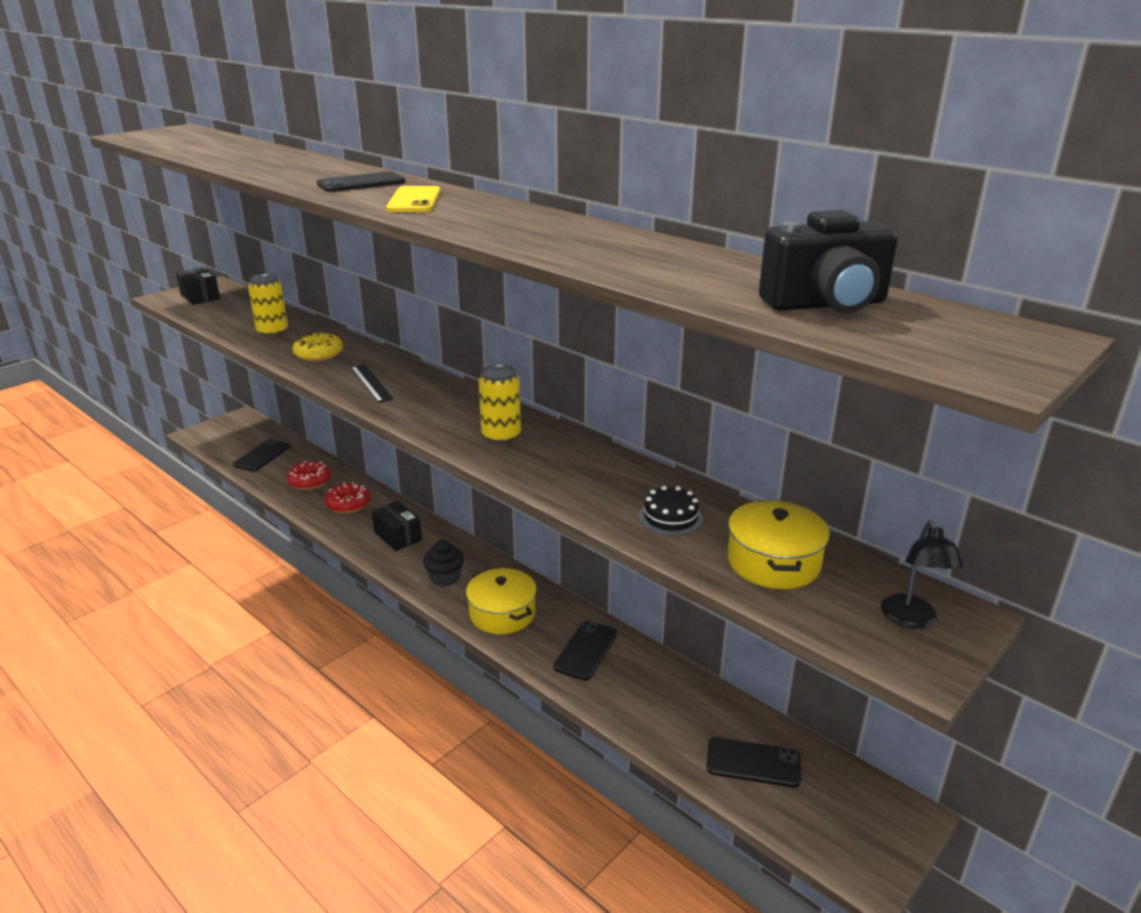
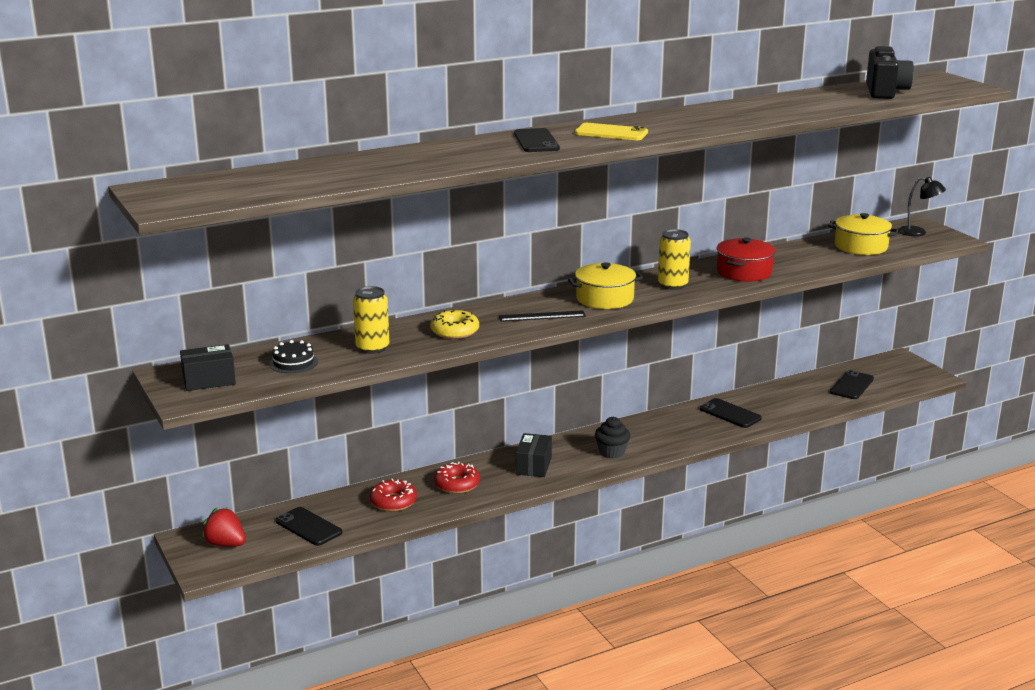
camera: 70 degrees left, 5 degrees down
(232, 432) = (225, 544): none -> red strawberry
(398, 536) = (533, 466): black box -> black box turned 60 degrees counterclockwise
(502, 613) = (672, 436): yellow pot -> yellow pot (604, 298)
(579, 476) = (744, 272): none -> red pot
(670, 517) = (806, 259): black cake -> black cake (293, 363)

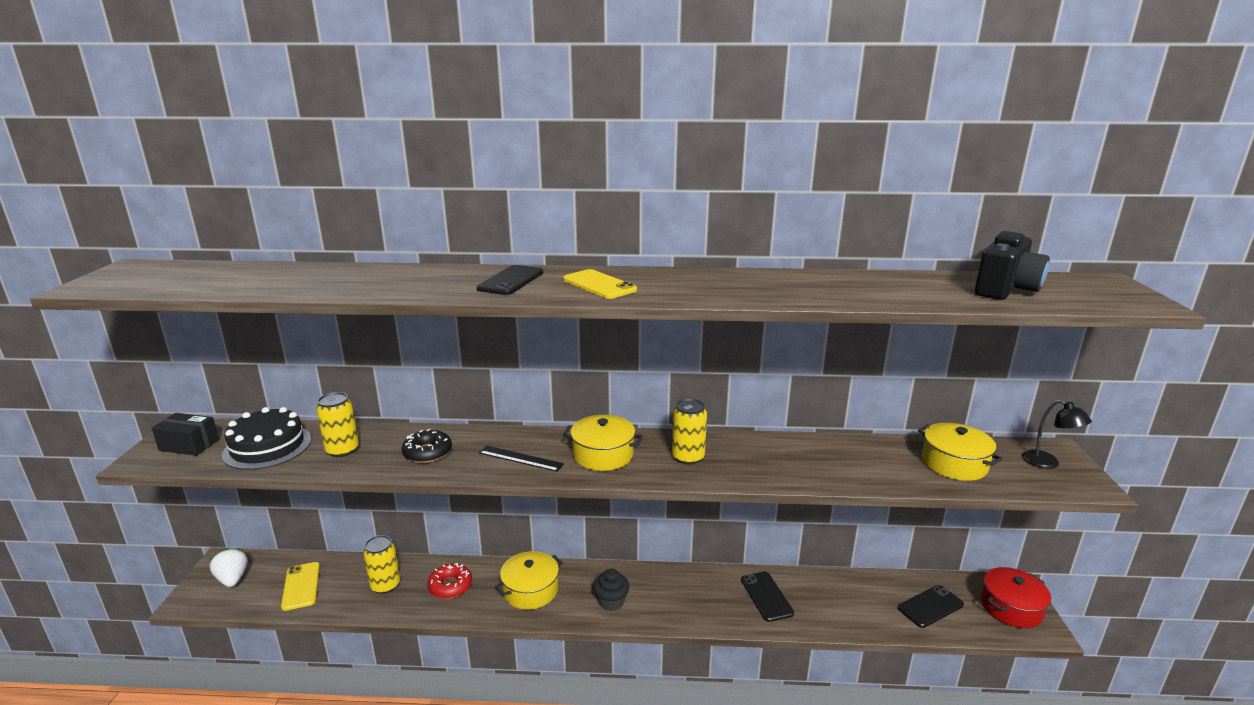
camera: 30 degrees right, 0 degrees up
(225, 544) = (232, 579): red strawberry -> white strawberry
(293, 363) = (267, 446): black cake -> black cake, size x1.81
(308, 527) = (301, 586): black phone -> yellow phone
(393, 502) = (385, 585): red donut -> yellow can
(454, 331) = (427, 453): yellow donut -> black donut
(533, 466) = (530, 590): black box -> yellow pot
(744, 272) = (781, 462): red pot -> red pot (1011, 608)

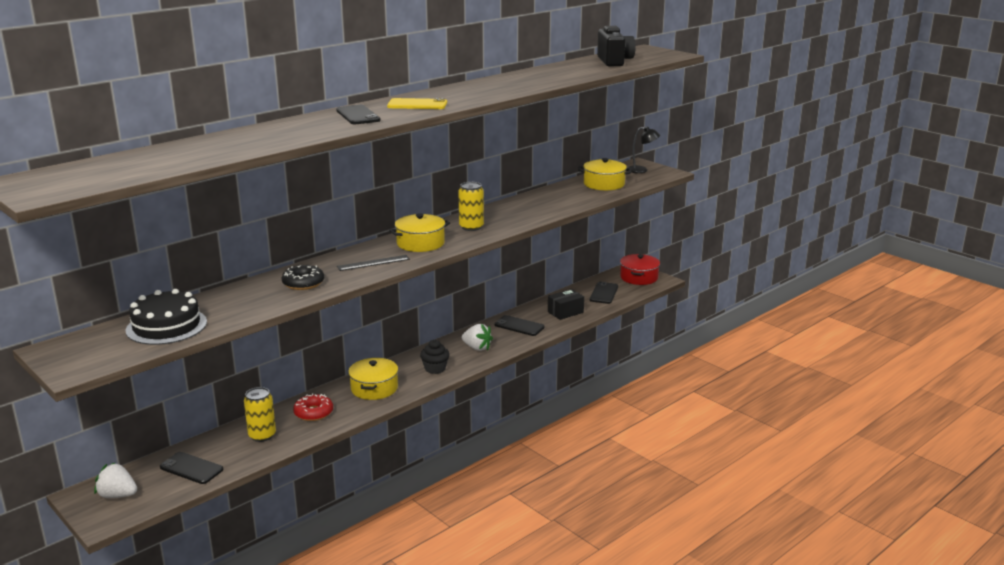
camera: 45 degrees left, 0 degrees up
(189, 445) = (90, 351): black box -> black box (565, 312)
(301, 586) = (191, 468): yellow phone -> black phone
(342, 450) = (235, 305): yellow can -> none
(685, 600) = (477, 348): none -> white strawberry

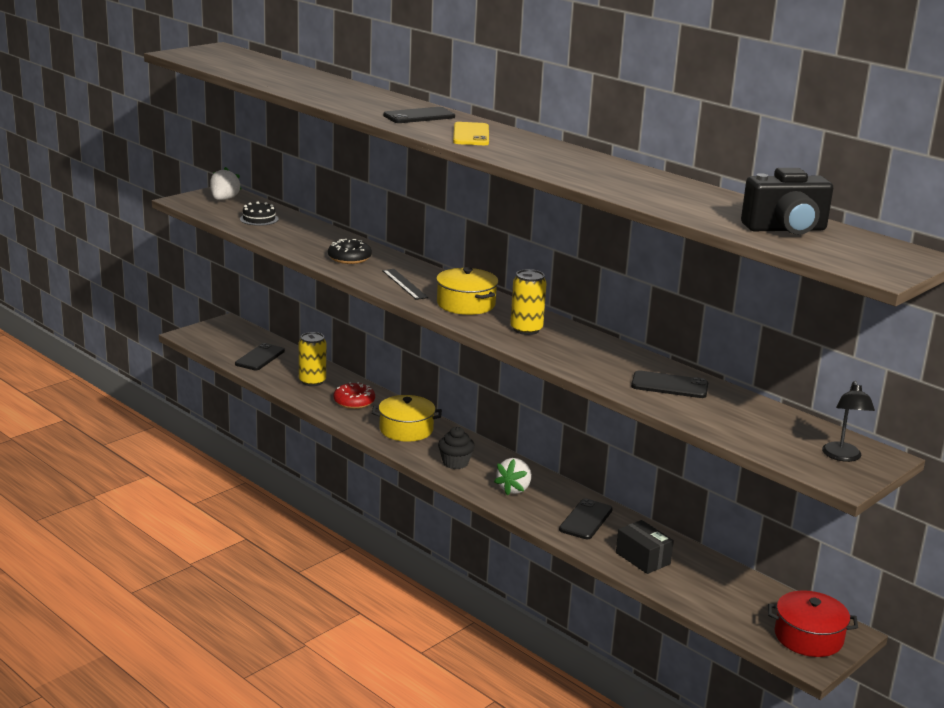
camera: 85 degrees right, 0 degrees up
(117, 495) = (224, 335): white strawberry -> white strawberry (224, 199)
(166, 326) = (259, 219): black cake -> black cake, size x0.55
(604, 184) = (746, 420): yellow pot -> none
(604, 293) = (726, 597): black phone -> black phone (669, 385)

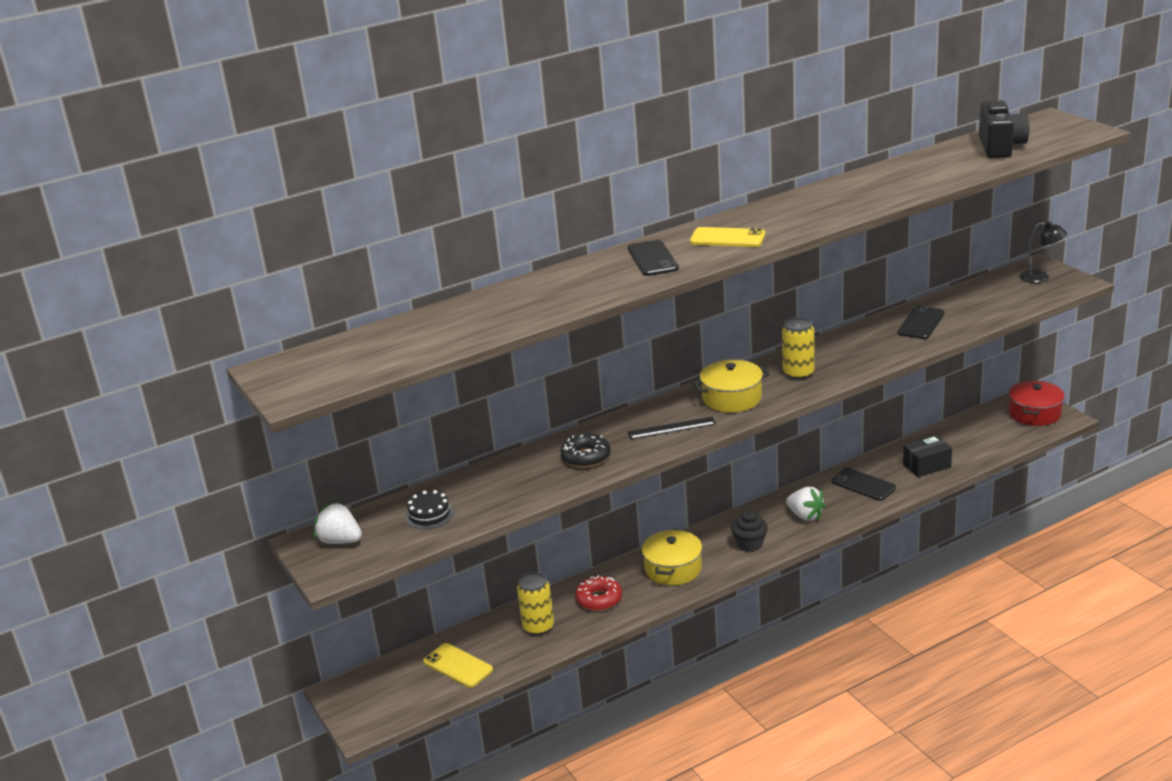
camera: 70 degrees left, 5 degrees up
(260, 357) = (458, 666): black phone -> yellow phone

